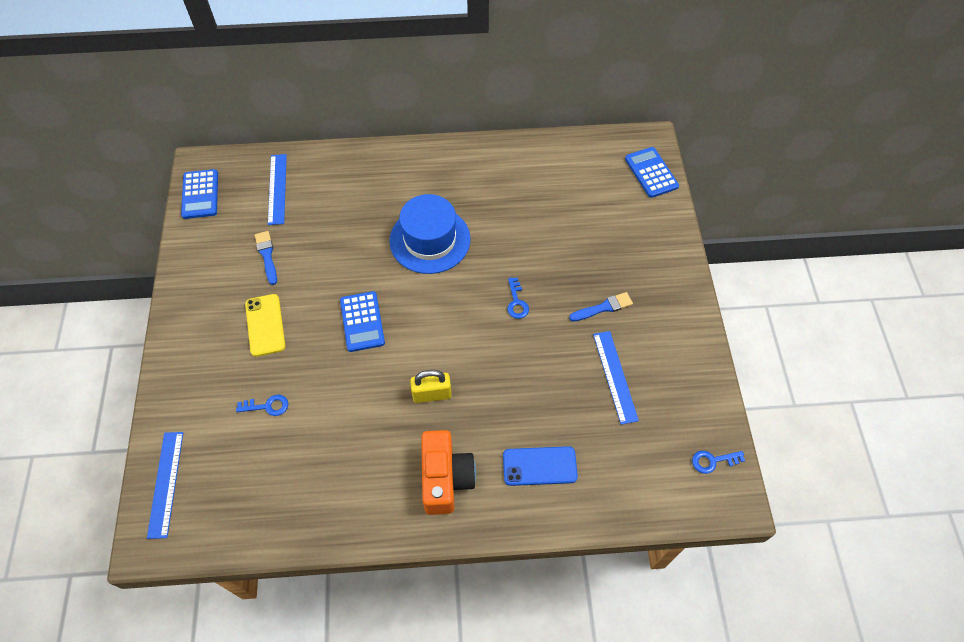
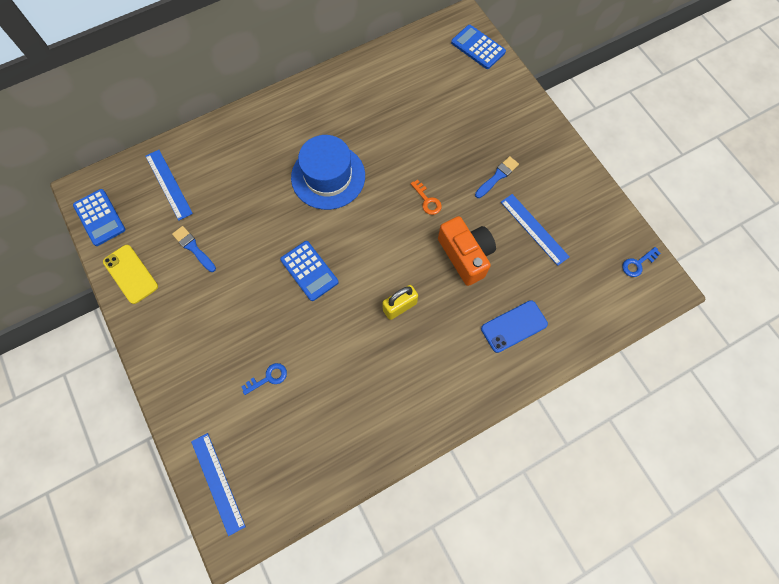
camera: 25 degrees left, 10 degrees up
(265, 325) = (227, 310): yellow phone -> yellow phone (130, 274)
(445, 478) = (447, 370): orange camera -> orange camera (465, 255)
(516, 302) = (427, 200): blue key -> orange key

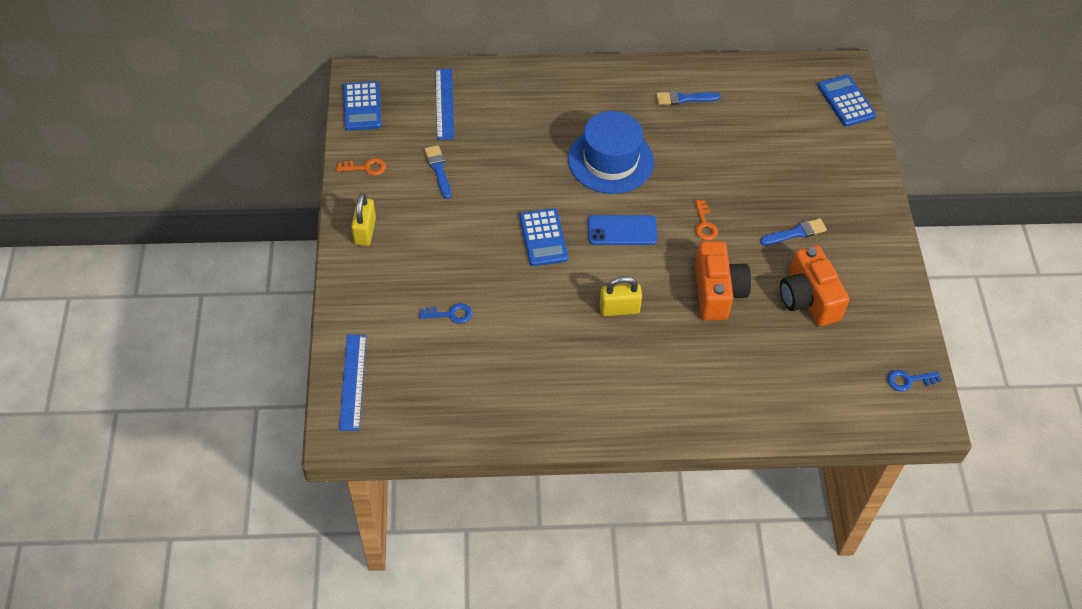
camera: 25 degrees right, 15 degrees down
(130, 274) = (365, 168): yellow phone -> orange key
(159, 334) = (365, 231): none -> yellow padlock
(358, 96) = (684, 99): none -> blue brush
(514, 326) = (732, 379): blue phone -> blue phone (622, 231)
(534, 229) = (808, 299): blue ruler -> orange camera

